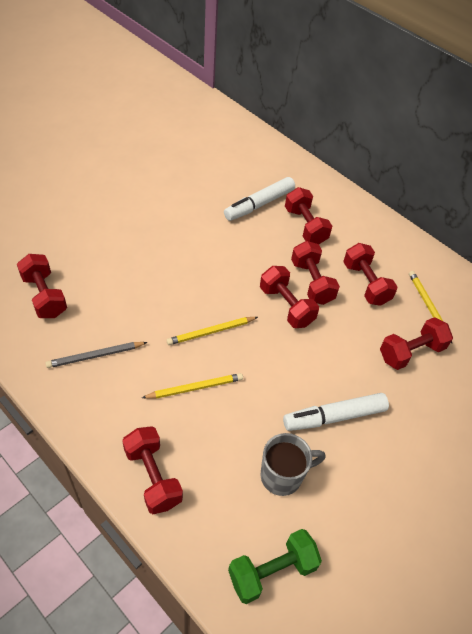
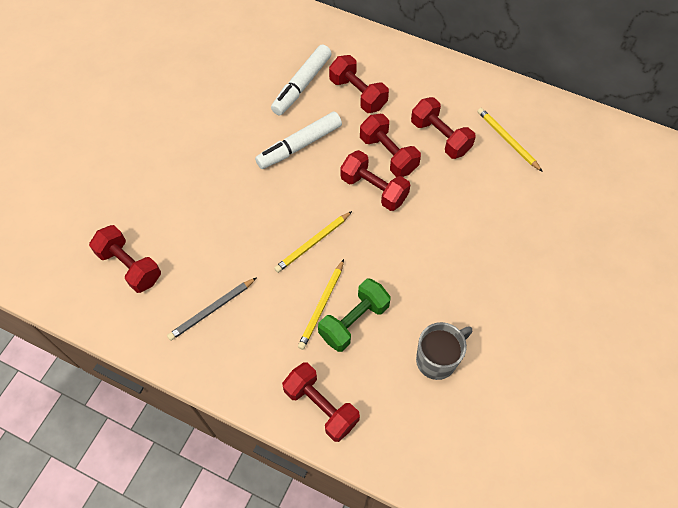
camera: 15 degrees left, 10 degrees up
(195, 387) = (322, 306): yellow pencil -> yellow pencil turned 150 degrees clockwise
(272, 571) = (462, 448): green dumbbell -> green dumbbell (354, 321)
(334, 417) = (461, 285): white marker -> white marker (299, 145)
(411, 352) = (508, 194): red dumbbell -> none

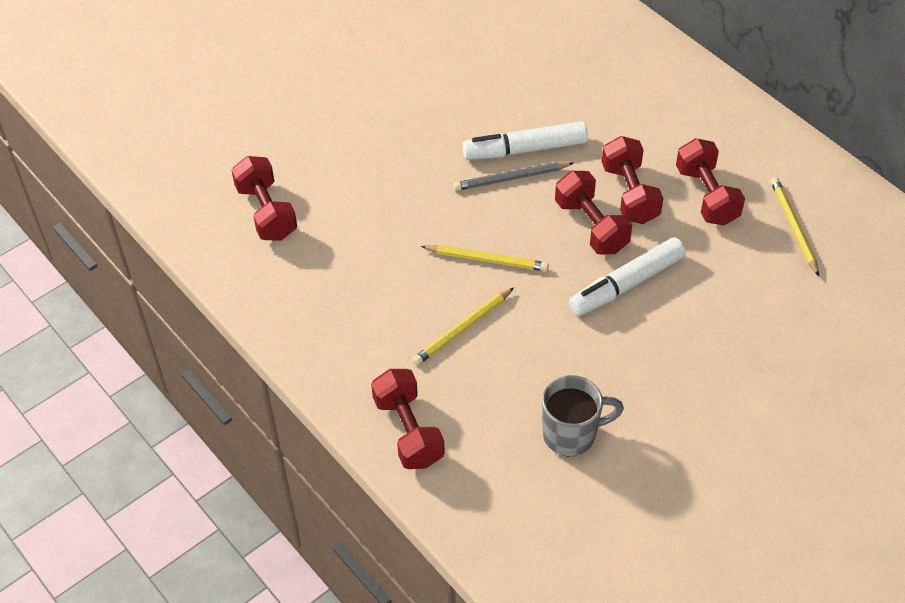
camera: 25 degrees right, 10 degrees down
(212, 310) = (335, 288): grey pencil -> grey pencil (511, 178)
(302, 85) = (562, 84): white marker -> white marker (626, 284)
(313, 243) = (487, 259): yellow pencil -> yellow pencil turned 150 degrees counterclockwise
(354, 321) = (492, 358): green dumbbell -> none
(358, 94) = (627, 114): red dumbbell -> none

